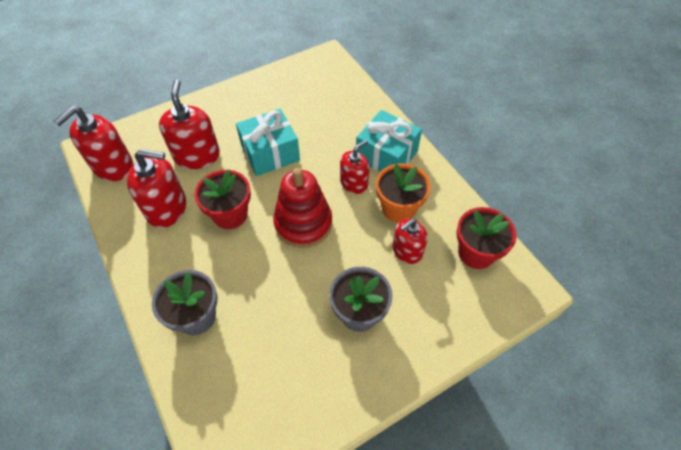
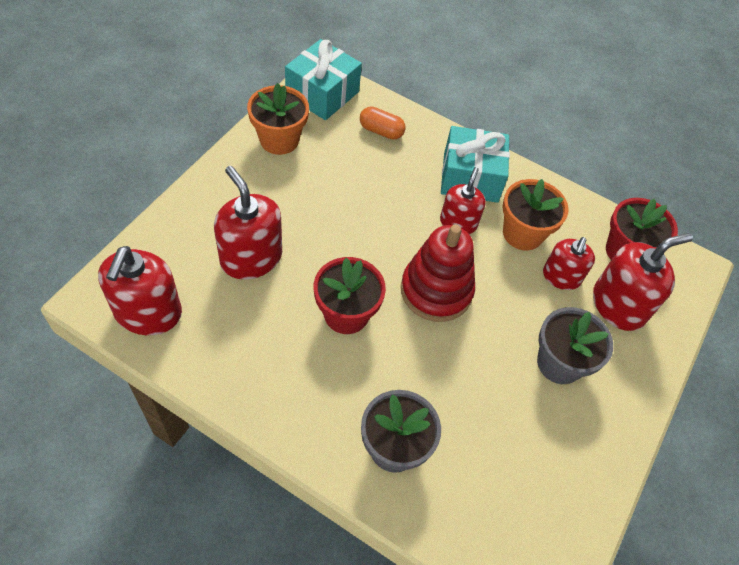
camera: 35 degrees left, 0 degrees up
(167, 208) = (262, 338): red soap dispenser -> red soap dispenser (618, 305)
(269, 88) = (279, 140): none -> orange flower pot
(270, 153) = (339, 221): turquoise gift -> turquoise gift (322, 93)
(343, 103) = (381, 131): none -> orange capsule

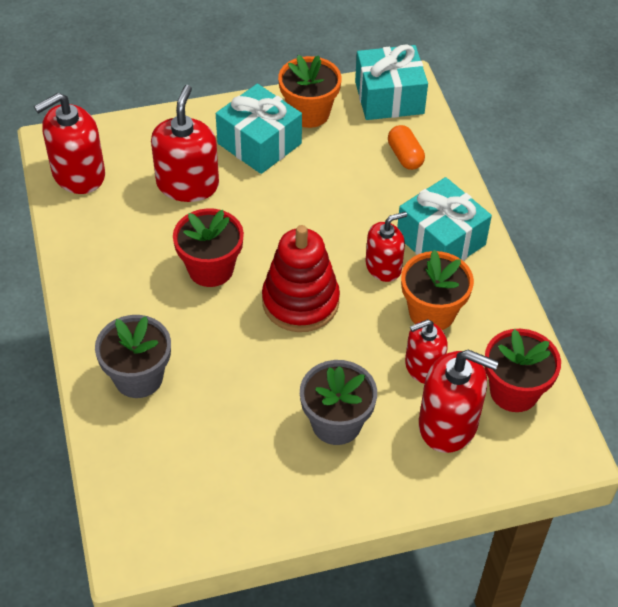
camera: 50 degrees right, 5 degrees down
(269, 187) = (259, 143): none -> turquoise gift

